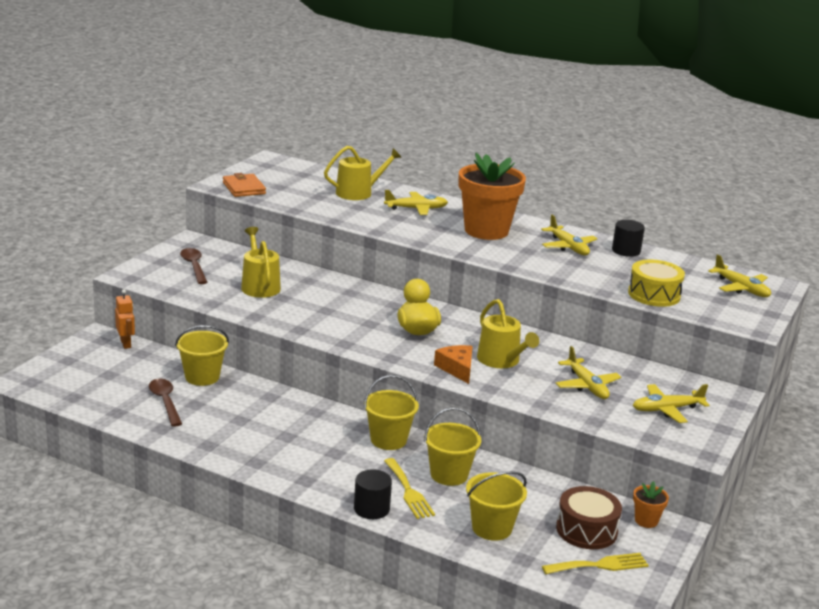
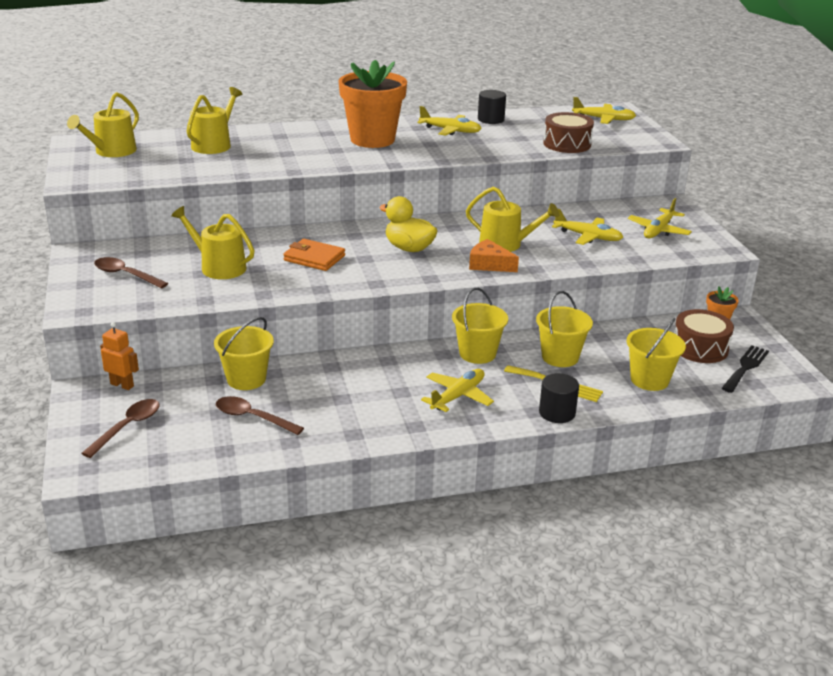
camera: 40 degrees left, 5 degrees up
(88, 370) = (127, 427): none -> brown spoon
(244, 188) = (104, 176): orange wallet -> orange wallet (314, 258)
(280, 173) = (112, 151): none -> yellow watering can
(416, 209) = (287, 141): yellow plane -> yellow plane (458, 396)
(599, 565) = (745, 367): yellow fork -> black fork
(654, 295) = (567, 144): yellow drum -> brown drum

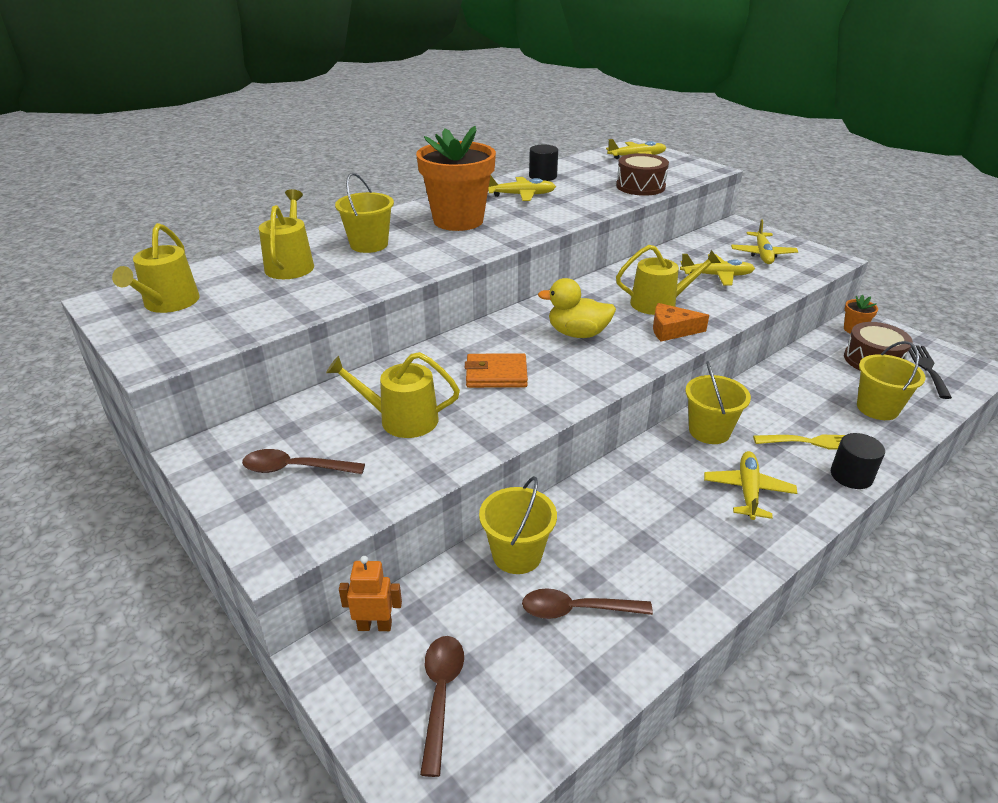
camera: 25 degrees left, 5 degrees up
(560, 357) = (781, 409): yellow bucket -> yellow bucket (369, 244)

